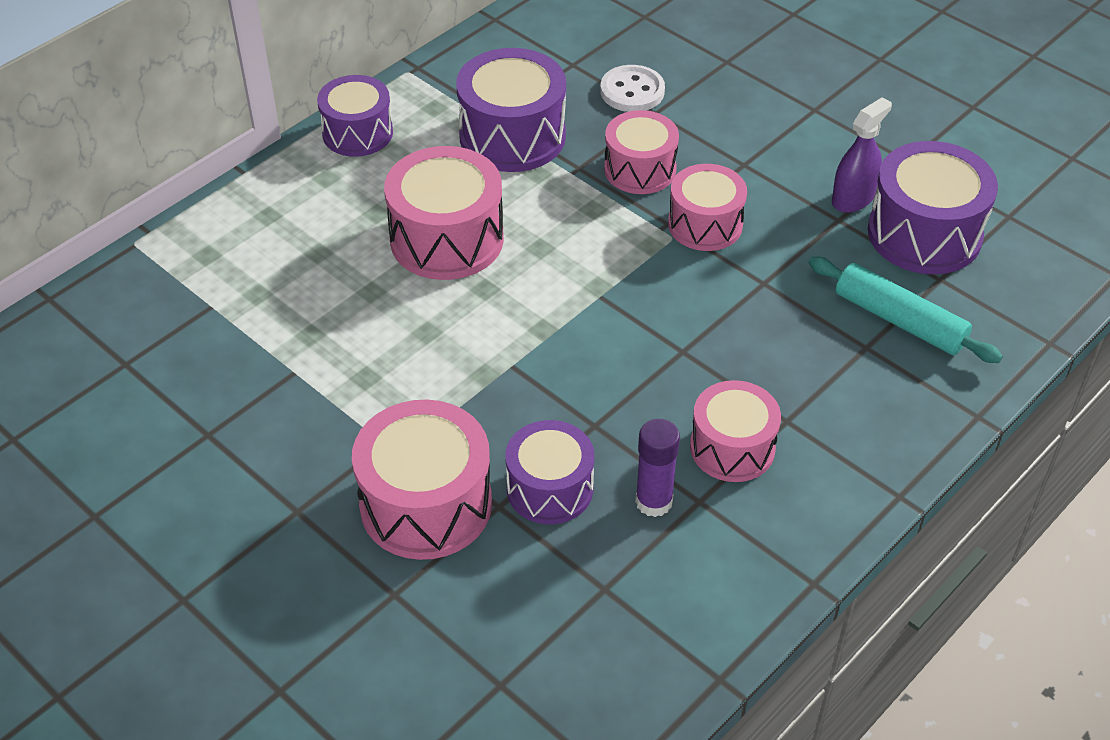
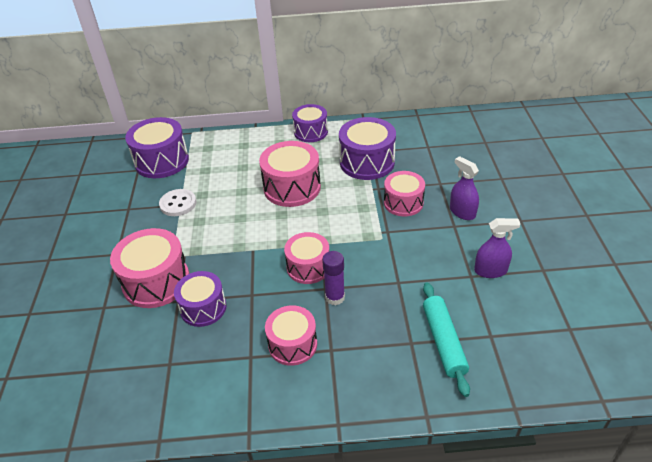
camera: 45 degrees right, 5 degrees down
(632, 91) = (440, 169): white button -> white button (178, 204)
(654, 501) = (233, 343): purple glue stick -> purple glue stick (335, 297)
(705, 224) = (403, 241): pink drum -> pink drum (308, 267)
(732, 139) = (462, 212): none -> purple spray bottle
(924, 234) = (509, 309): purple drum -> purple drum (162, 161)

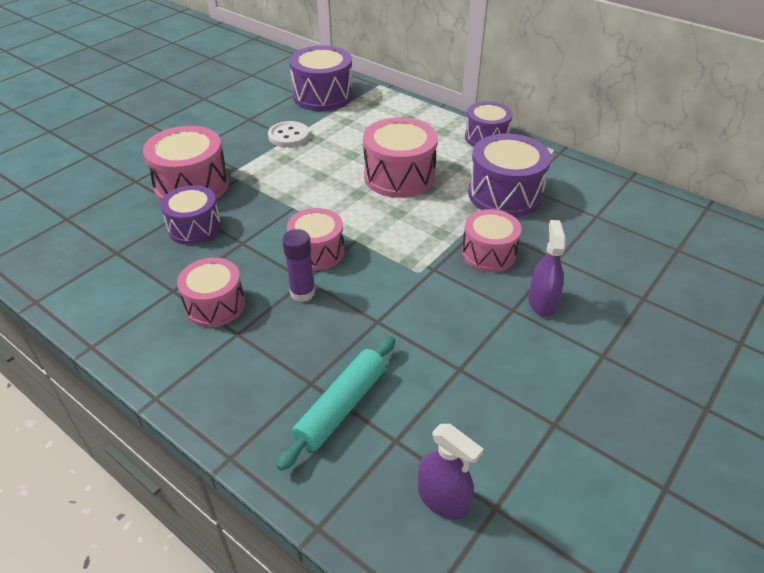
camera: 40 degrees right, 0 degrees up
(490, 271) = (489, 380): purple spray bottle -> purple spray bottle (443, 499)

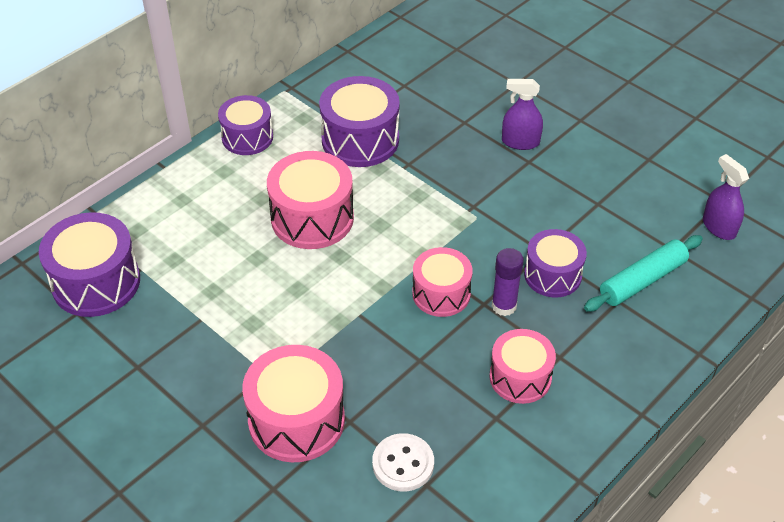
camera: 85 degrees left, 5 degrees up
(194, 228) = (387, 408): purple drum -> purple drum (552, 275)
(288, 136) = (197, 320): white button -> white button (403, 464)
(341, 407) = (642, 280): turquoise rolling pin -> turquoise rolling pin turned 75 degrees counterclockwise
(443, 499) = (719, 227): purple spray bottle -> purple spray bottle turned 75 degrees counterclockwise
(488, 253) = (453, 165): pink drum -> none

